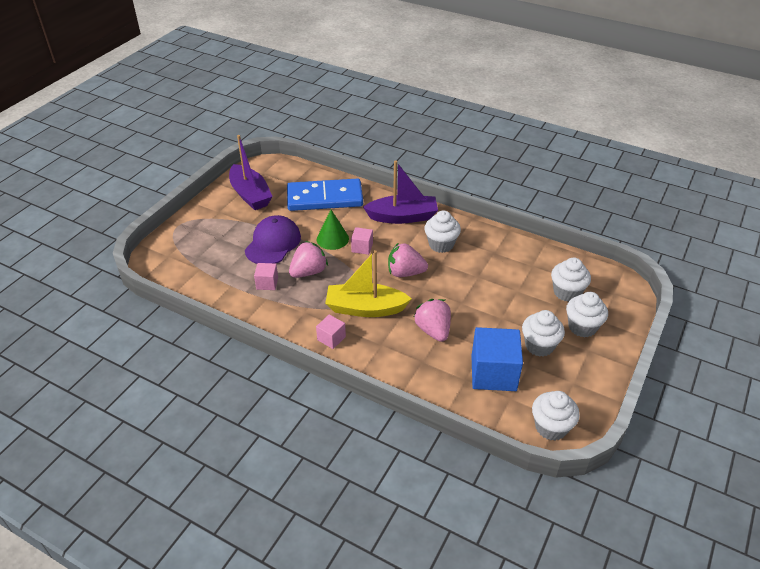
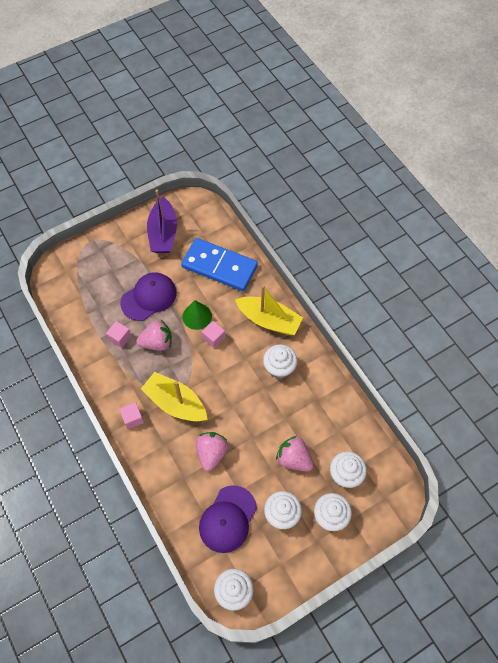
camera: 30 degrees right, 20 degrees up
(403, 217) = (269, 320): purple boat -> yellow boat
(405, 273) = (229, 383): pink strawberry -> pink strawberry (294, 459)
(493, 373) = (228, 519): blue cube -> purple cap

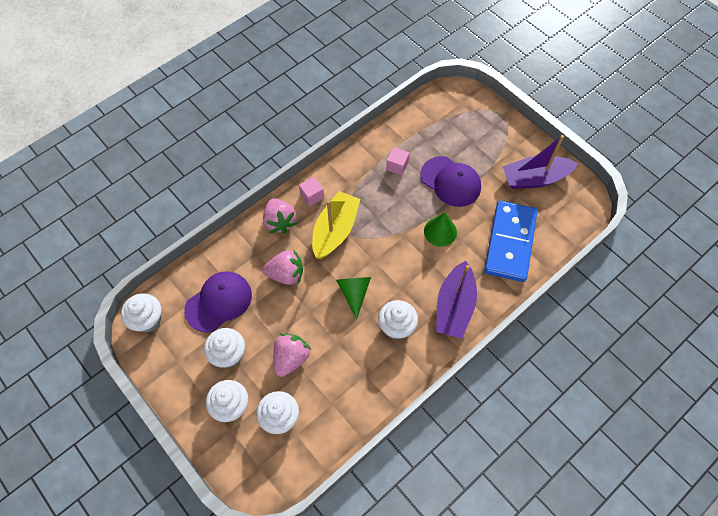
camera: 80 degrees right, 0 degrees up
(157, 342) = (399, 200): pink strawberry -> pink strawberry (280, 222)
(214, 338) = (418, 253): pink cube -> none
(228, 519) = (219, 302): purple cap -> purple cap turned 120 degrees clockwise
(242, 396) = (354, 293): none -> green cone
(269, 320) = (454, 306): yellow boat -> purple boat

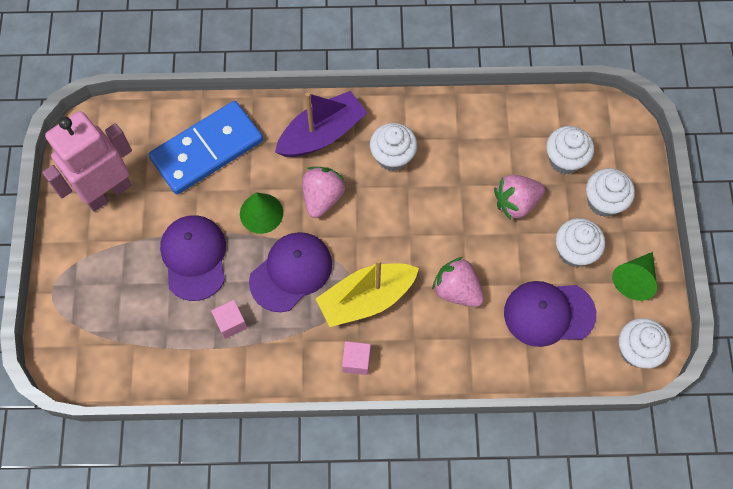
camera: 140 degrees left, 5 degrees up
(280, 222) = (417, 357): pink strawberry -> pink strawberry (322, 198)
(354, 293) = (404, 218): green cone -> green cone (634, 279)
(391, 213) = (291, 272): none -> purple cap
(535, 178) = (107, 192): purple boat -> pink robot

